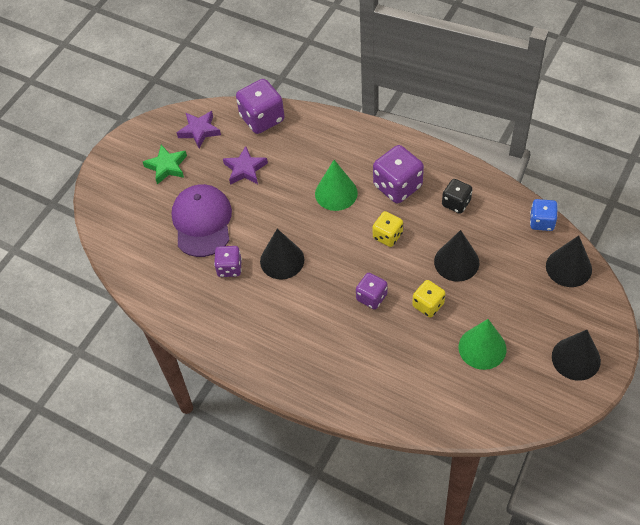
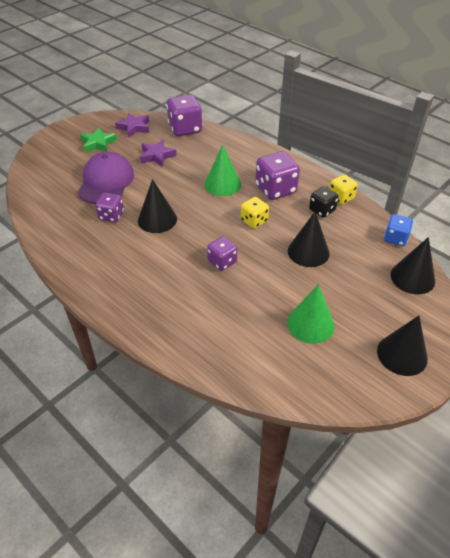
camera: 10 degrees right, 10 degrees down
(428, 305) = (271, 278): yellow dice -> yellow dice (341, 198)

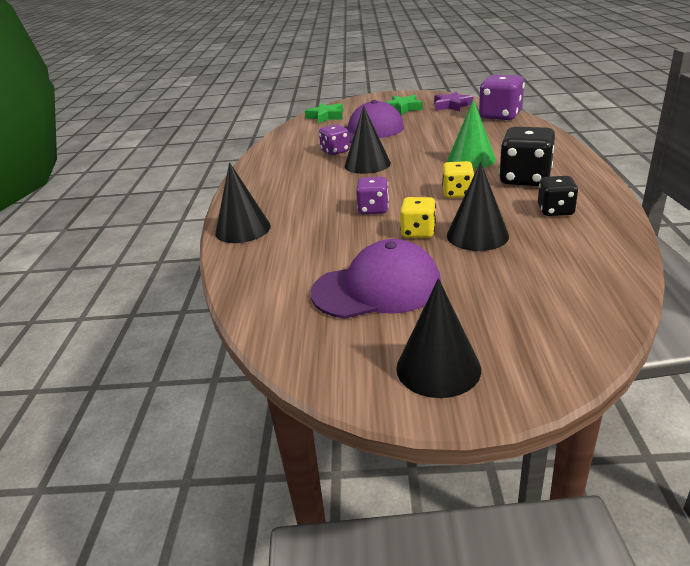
camera: 50 degrees right, 15 degrees down
(41, 176) = (326, 116): none -> green star
(157, 156) = (440, 126): purple star -> none
(275, 189) = (525, 179): purple dice -> black dice
(310, 324) = (377, 288): green cone -> purple cap
(341, 198) = (601, 209): yellow dice -> yellow dice (418, 232)
(395, 238) = (622, 268): blue dice -> none
(412, 277) = (584, 311): black cone -> black cone (243, 229)

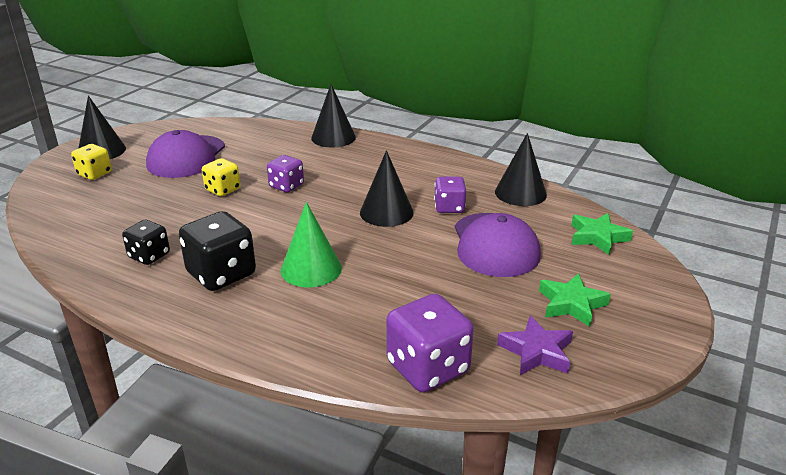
camera: 115 degrees right, 0 degrees up
(457, 193) = (253, 229): yellow dice -> yellow dice (94, 174)
(477, 235) = (179, 208): black cone -> black cone (520, 193)

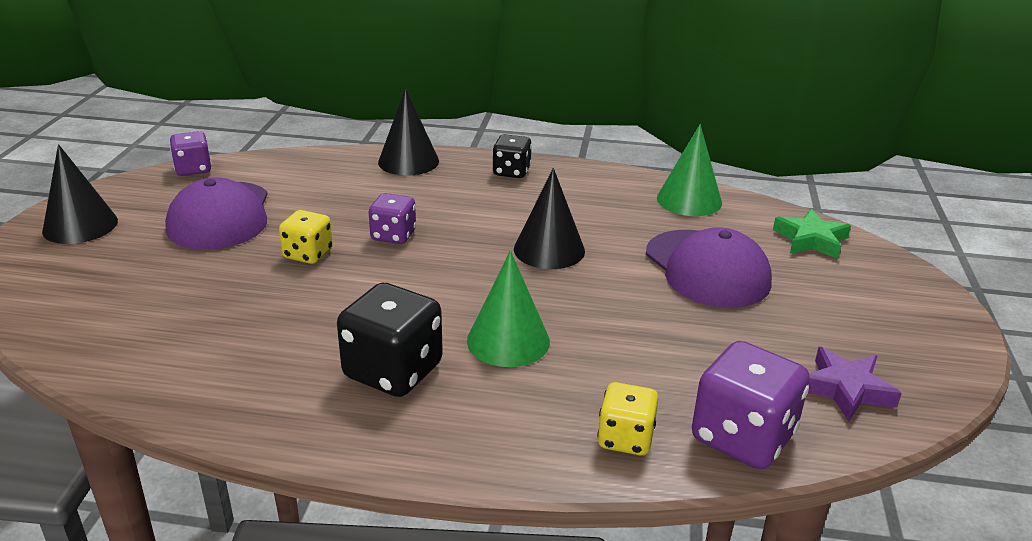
camera: 20 degrees left, 0 degrees up
(94, 174) = (94, 261): yellow dice -> yellow dice (625, 438)
(149, 256) = (269, 365): black dice -> black dice (511, 172)
(449, 207) = (620, 231): purple dice -> purple dice (193, 169)
(520, 193) = (689, 200): black cone -> green cone
(571, 304) = (841, 324): green star -> none

